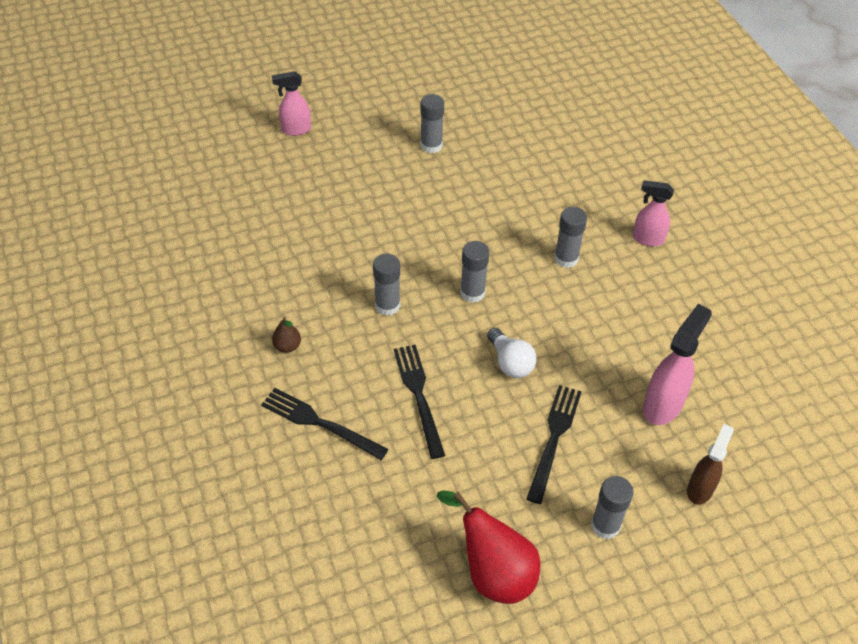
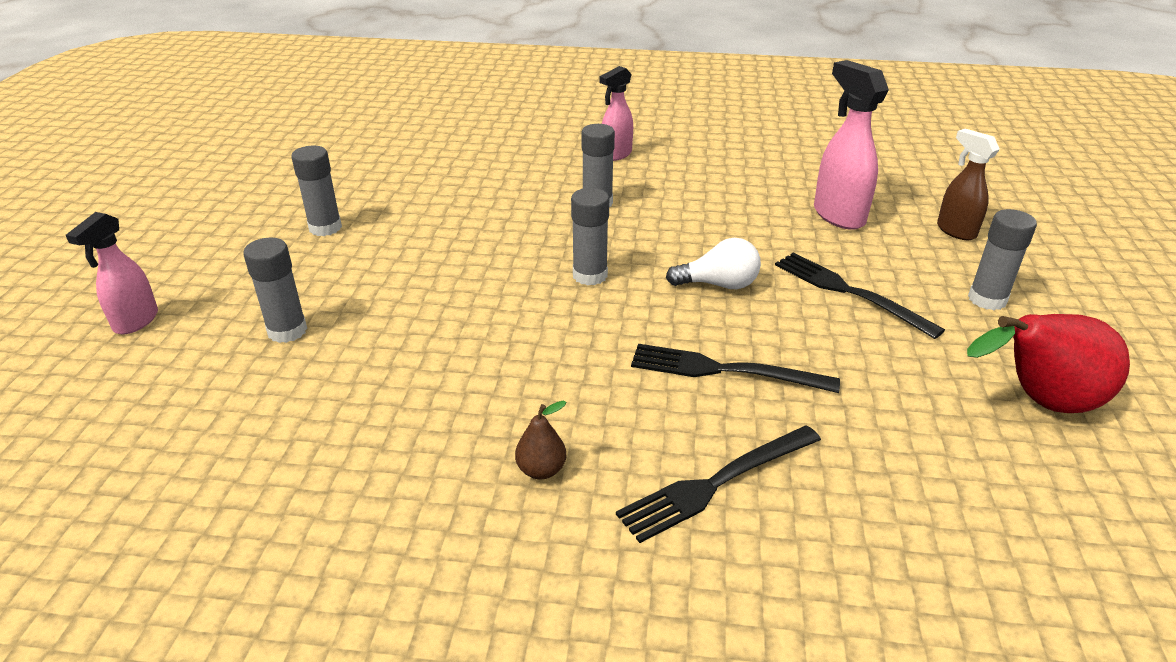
camera: 60 degrees left, 15 degrees down
(387, 305) = (550, 346): grey glue stick -> grey glue stick (287, 331)

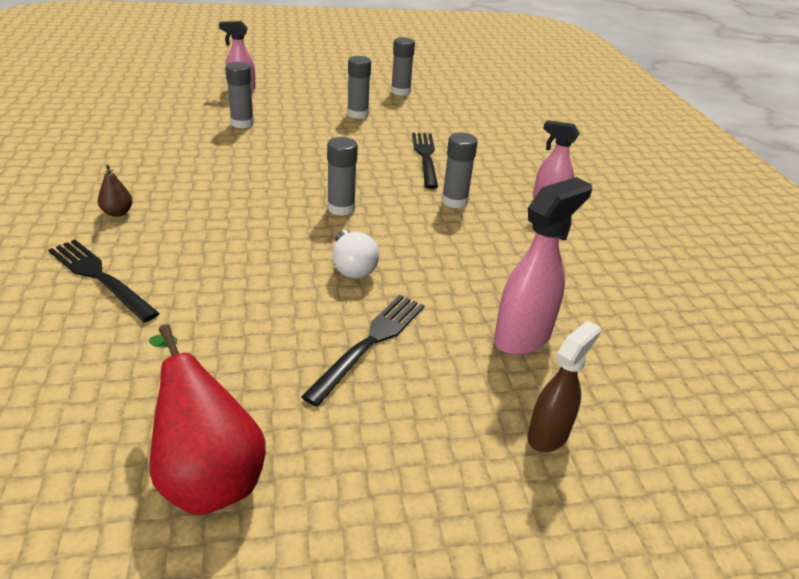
camera: 70 degrees right, 0 degrees up
(724, 370) = (230, 275): black fork -> black fork (425, 157)
(987, 299) = (397, 451): grey glue stick -> grey glue stick (400, 91)

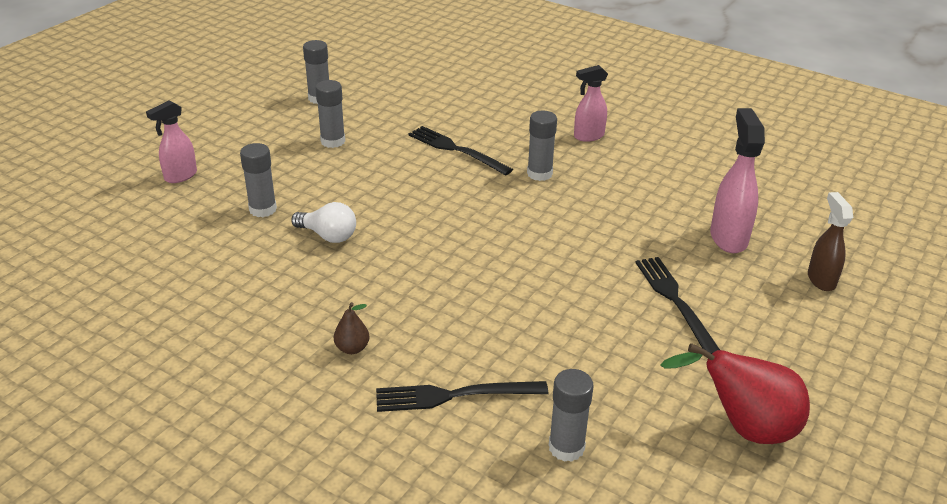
camera: 45 degrees left, 0 degrees up
(341, 208) = (487, 229): grey glue stick -> grey glue stick (566, 447)
(352, 267) = (577, 264): white light bulb -> white light bulb (328, 236)

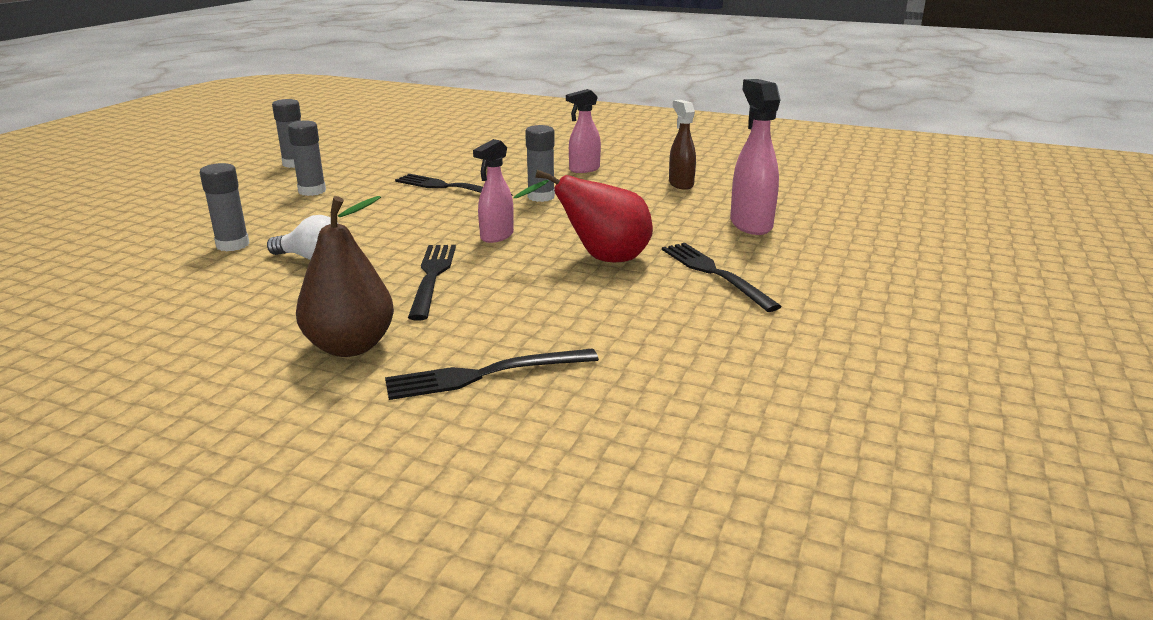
camera: 10 degrees left, 10 degrees down
(180, 176) = (132, 228): pink spray bottle -> pink spray bottle (496, 236)
(352, 348) = (350, 346): brown pear -> brown pear, size x2.12
(427, 273) = (432, 277): none -> black fork
(566, 447) = (634, 406): grey glue stick -> none
(744, 428) = (832, 365): red pear -> red pear (600, 259)
(821, 279) = (856, 245): brown spray bottle -> brown spray bottle (680, 184)

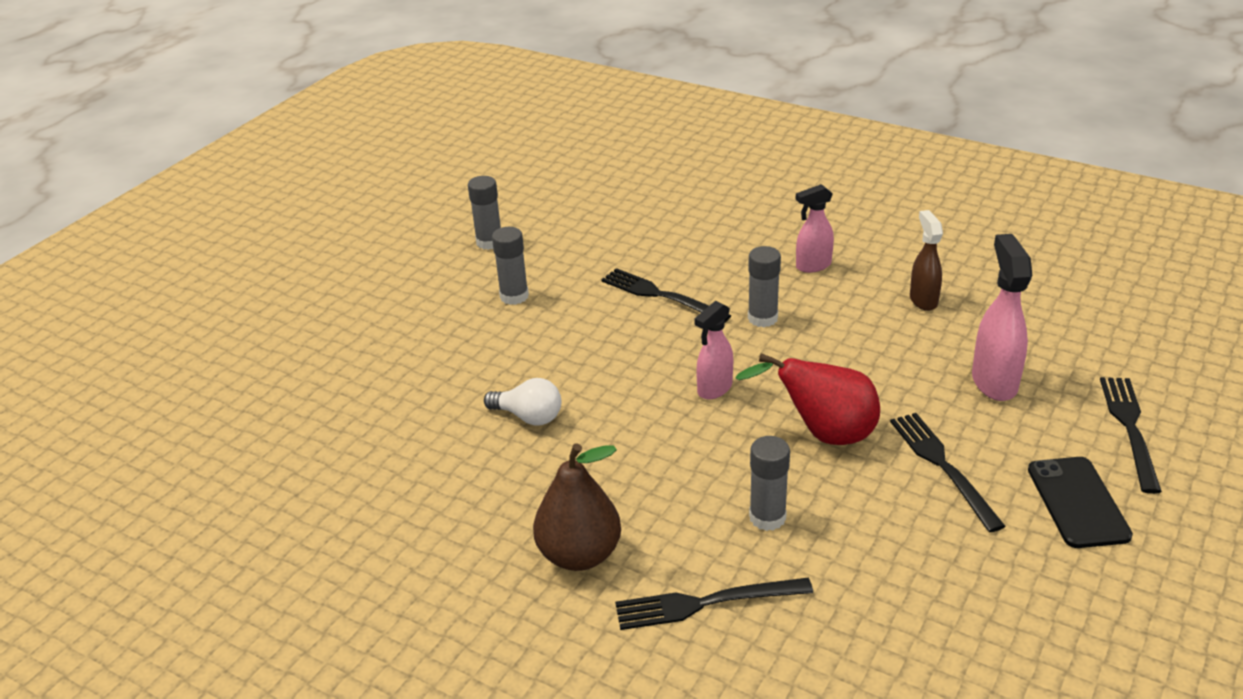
camera: 10 degrees right, 10 degrees up
(232, 245) = (447, 389): grey glue stick -> grey glue stick (767, 517)
(432, 277) = (650, 454): black fork -> black fork (1130, 428)
(844, 290) = (1077, 502): none -> black phone

